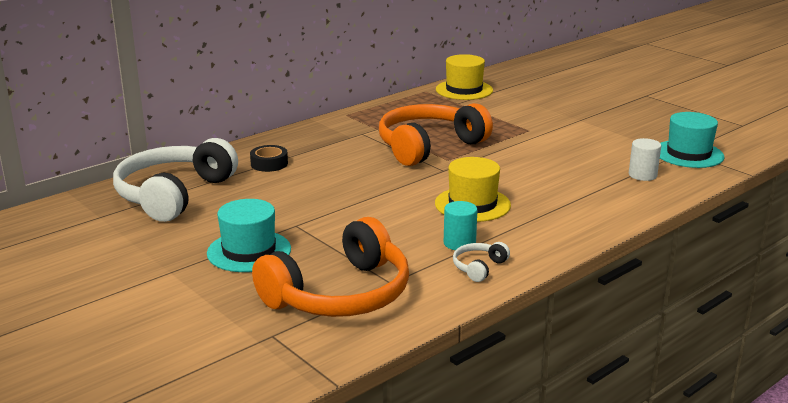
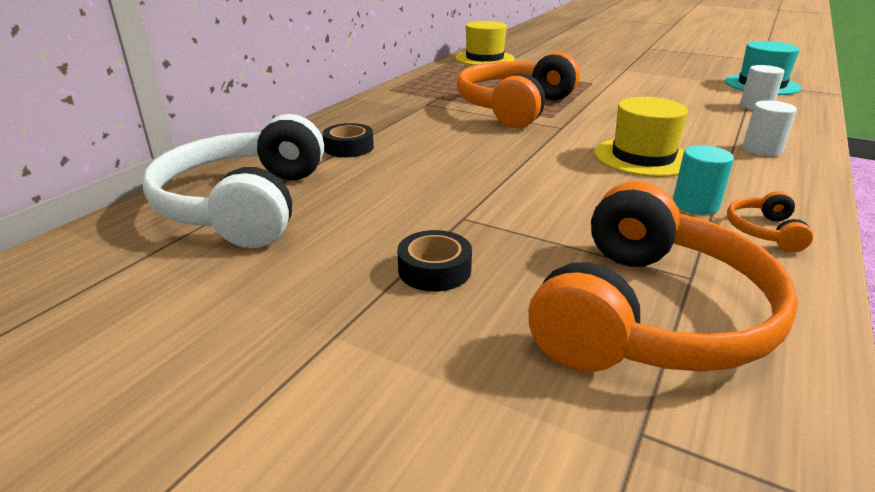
camera: 20 degrees left, 5 degrees up
(249, 251) = (434, 270): turquoise hat -> black tape
(479, 267) = (764, 231): white headphones -> orange headphones
(577, 213) = (762, 150): none -> white cylinder

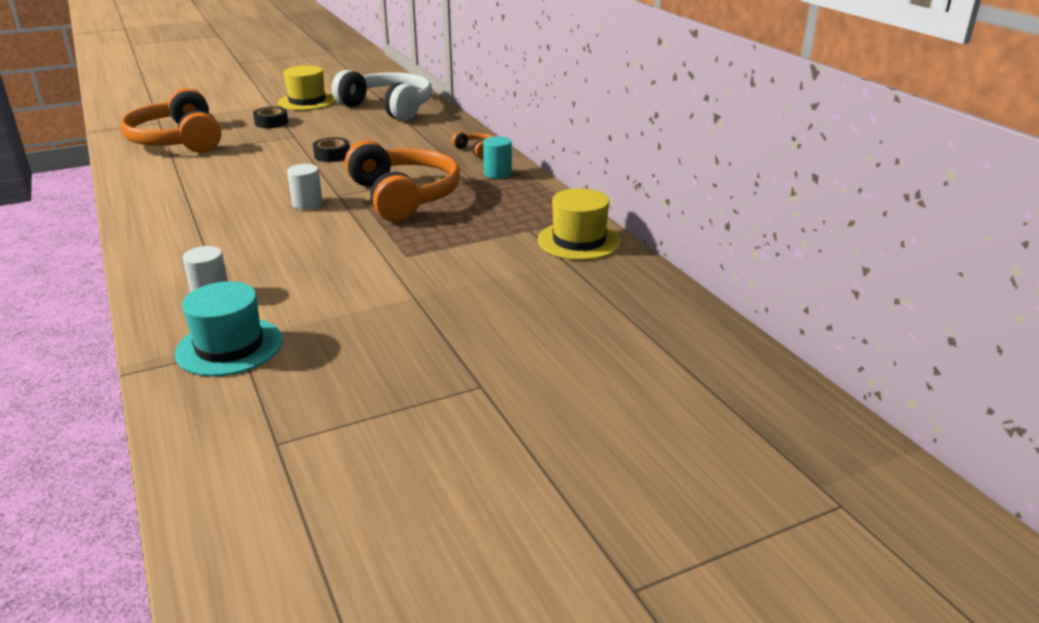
camera: 125 degrees right, 0 degrees up
(349, 147) = (420, 135): black tape -> black tape (332, 155)
(642, 157) = (252, 196): yellow hat -> yellow hat (307, 101)
(695, 204) = (192, 181): turquoise cylinder -> turquoise cylinder (497, 173)
(762, 150) = (175, 236): white cylinder -> white cylinder (307, 204)
(764, 231) = (147, 182): orange headphones -> orange headphones (476, 150)

